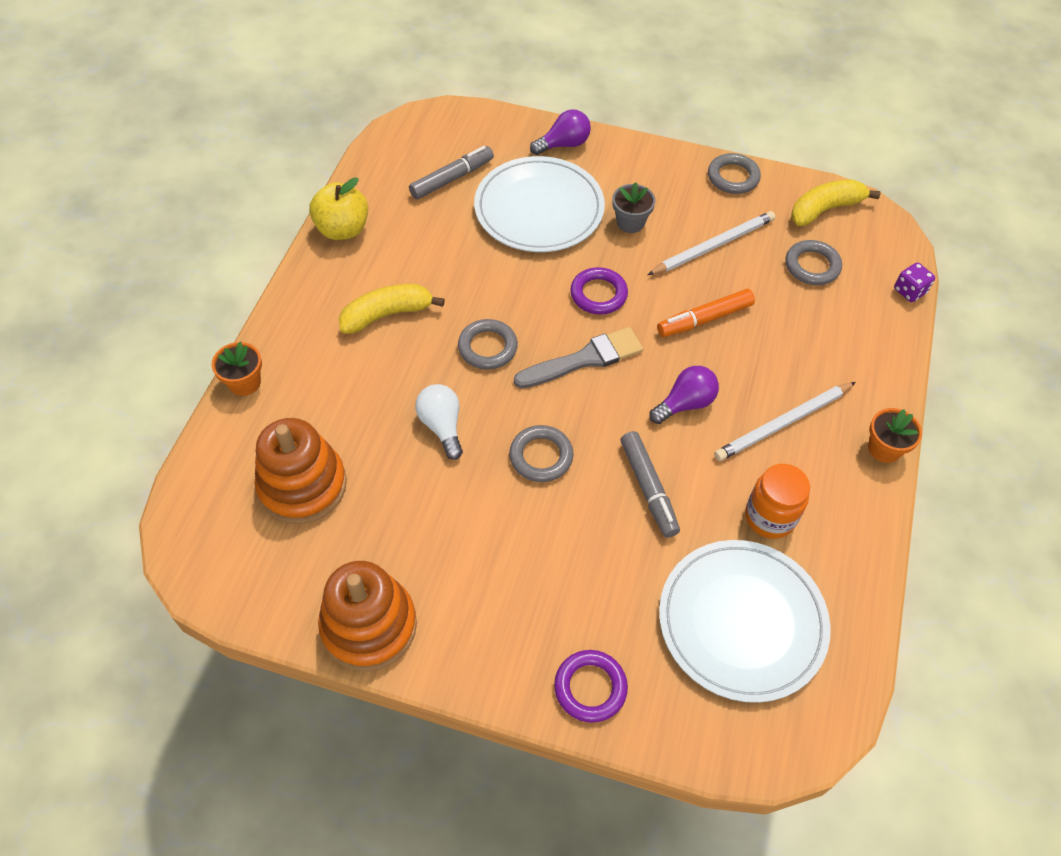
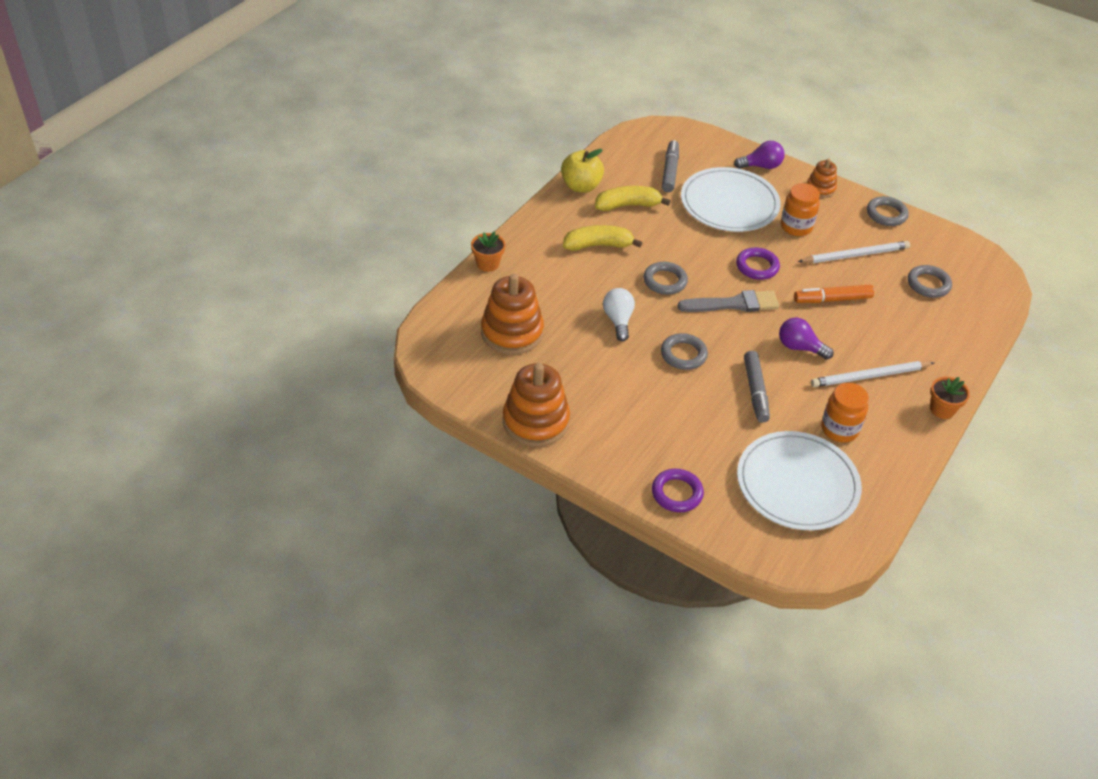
camera: 15 degrees right, 10 degrees down
(452, 179) = (670, 171): grey marker -> grey marker turned 60 degrees counterclockwise
(630, 222) = (796, 227): grey flower pot -> orange jar
(644, 159) = (820, 188): none -> orange stacking toy
(685, 403) = (799, 347): purple light bulb -> purple light bulb turned 135 degrees counterclockwise
(825, 209) = (952, 250): yellow banana -> yellow banana (627, 205)
(909, 291) = (1000, 317): purple dice -> none

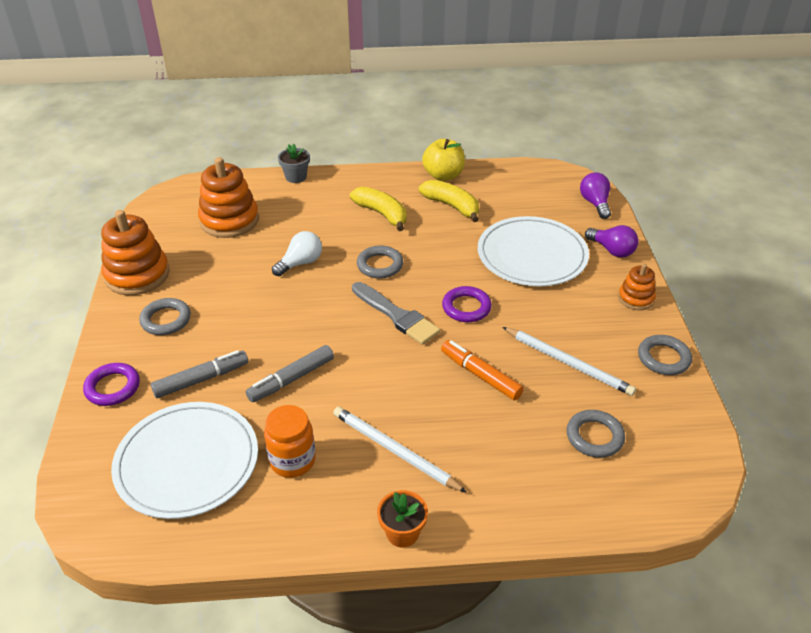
camera: 55 degrees right, 5 degrees down
(488, 264) = (296, 177): orange flower pot -> grey flower pot
(670, 171) = (528, 207): grey marker -> grey marker (201, 379)
(683, 354) = (296, 315): grey ring -> grey ring (166, 320)
(796, 227) = (556, 307): orange jar -> none
(799, 347) = (384, 382): purple light bulb -> purple light bulb (595, 203)

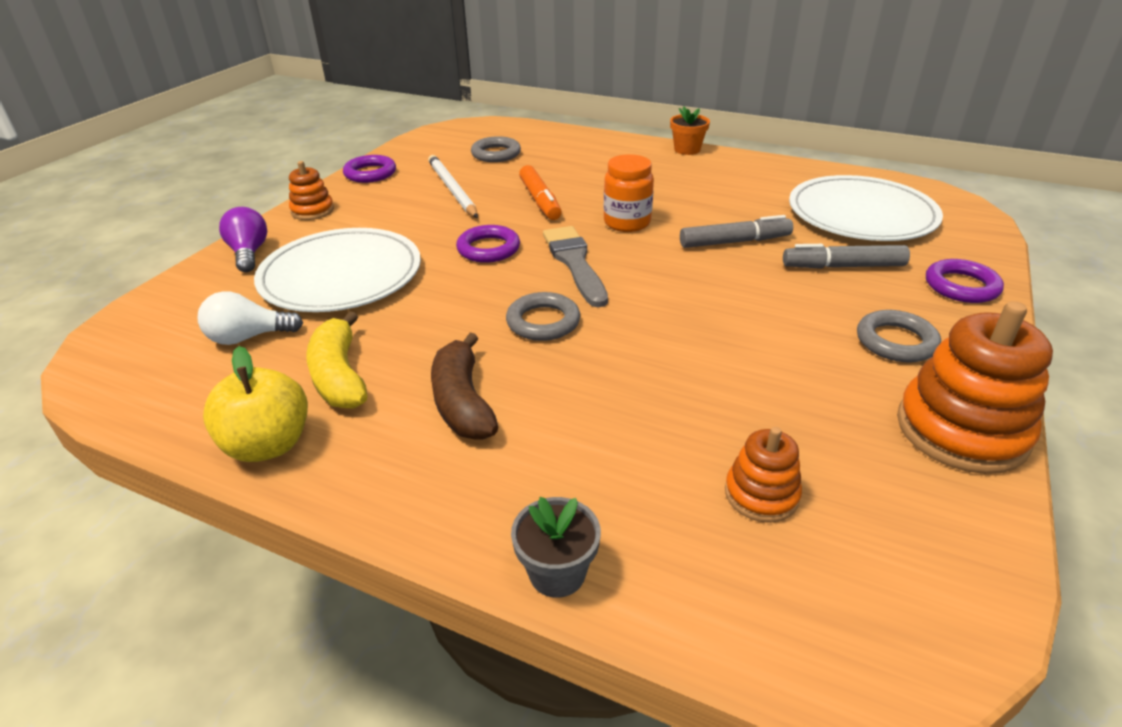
camera: 150 degrees left, 5 degrees down
(229, 220) = (761, 494): orange stacking toy -> orange stacking toy, size x0.54
(292, 460) = (757, 194): orange jar -> orange jar (627, 223)
(300, 263) = (658, 361): white light bulb -> white light bulb (248, 337)
(382, 214) = (462, 402): yellow banana -> brown banana
(395, 451) = (662, 180): white pencil -> none
(595, 203) = (154, 310): purple light bulb -> none
(663, 358) = (370, 173): grey ring -> purple ring

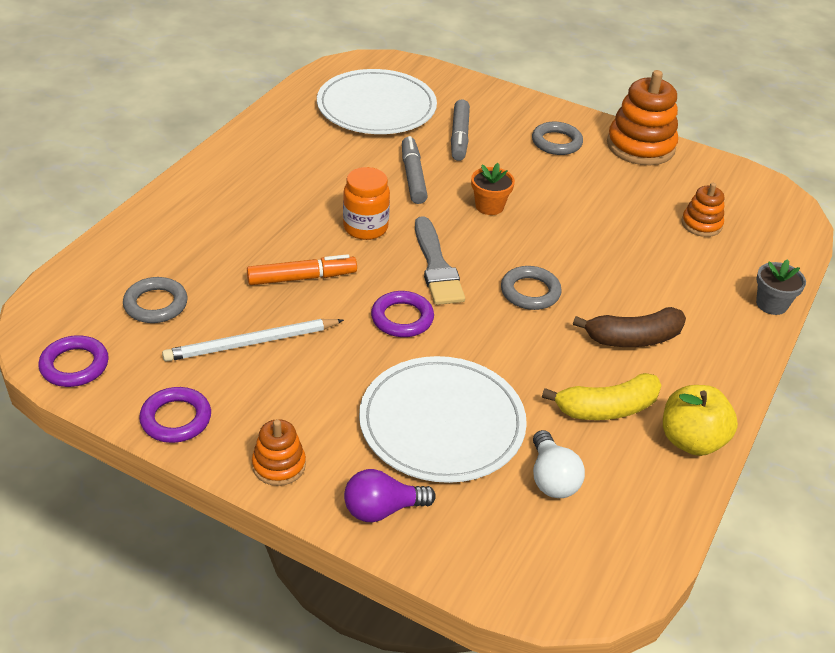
camera: 90 degrees left, 5 degrees up
(574, 263) = (436, 266): grey brush -> grey brush turned 90 degrees counterclockwise
(687, 150) = (203, 166): orange flower pot -> orange flower pot (489, 206)
(961, 286) = (491, 99): purple ring -> purple ring (74, 365)

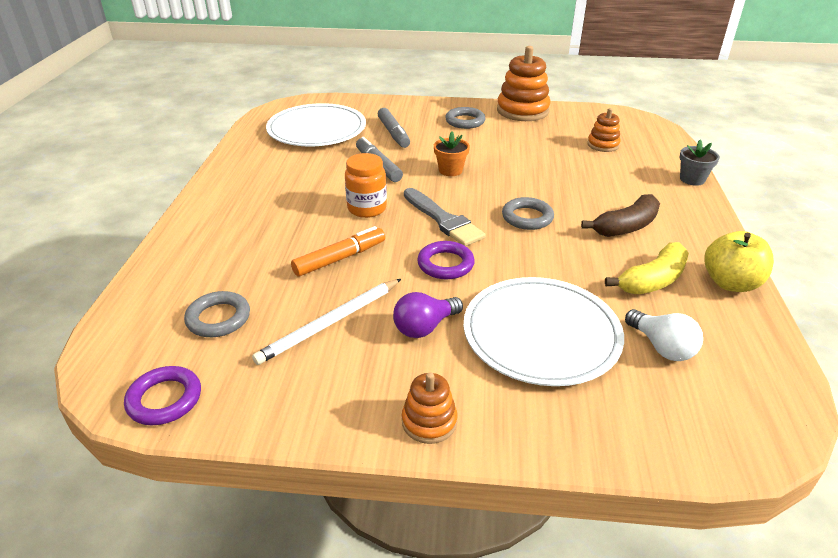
camera: 20 degrees left, 5 degrees down
(176, 419) = (301, 414): purple ring -> none
(382, 509) = (551, 426): purple light bulb -> purple light bulb (425, 327)

